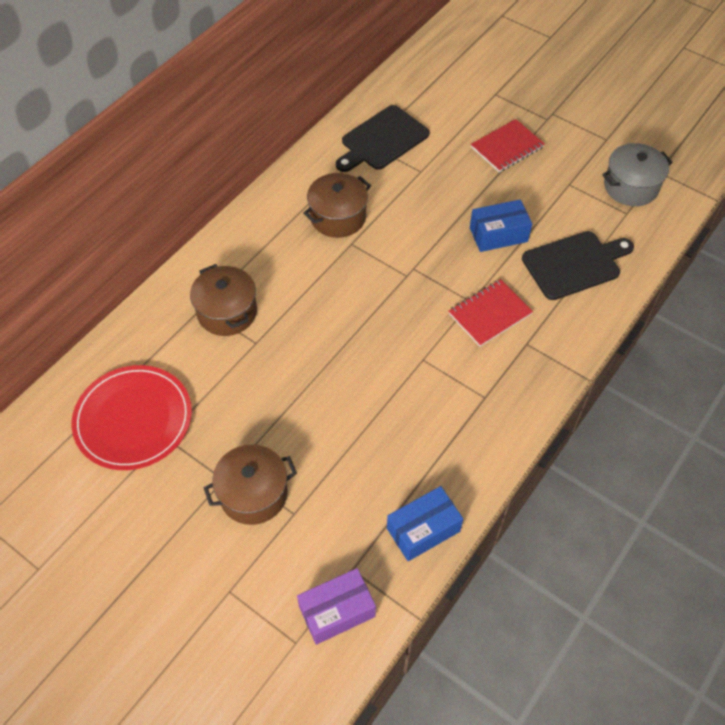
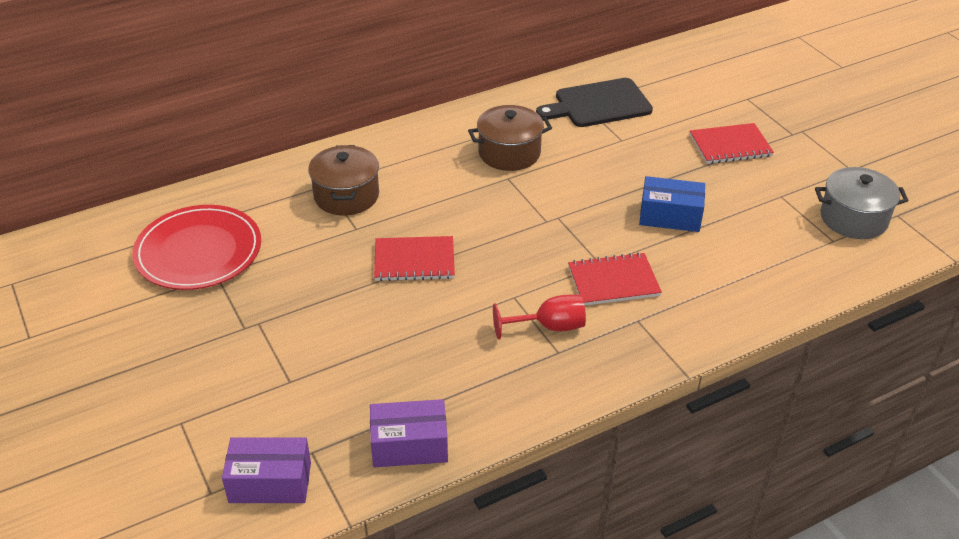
camera: 25 degrees right, 15 degrees down
(253, 494) = (263, 350): brown pot -> none
(324, 356) = (414, 261): none -> red notebook
(423, 530) = (409, 445): blue box -> purple box
(465, 376) = (549, 327): none -> red goblet
(574, 264) = (740, 267): black cutting board -> none

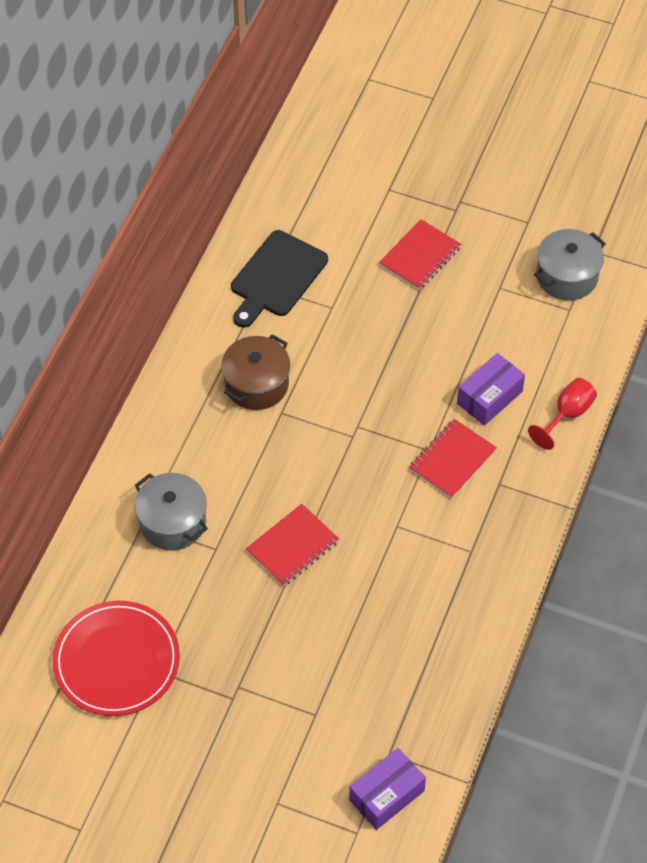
camera: 40 degrees left, 15 degrees up
(346, 196) = (172, 522): brown pot -> grey pot
(409, 445) = (446, 699): purple box -> purple box (489, 397)
(549, 327) = (445, 534): red goblet -> red goblet (567, 414)
(670, 216) = (438, 366): blue box -> none

